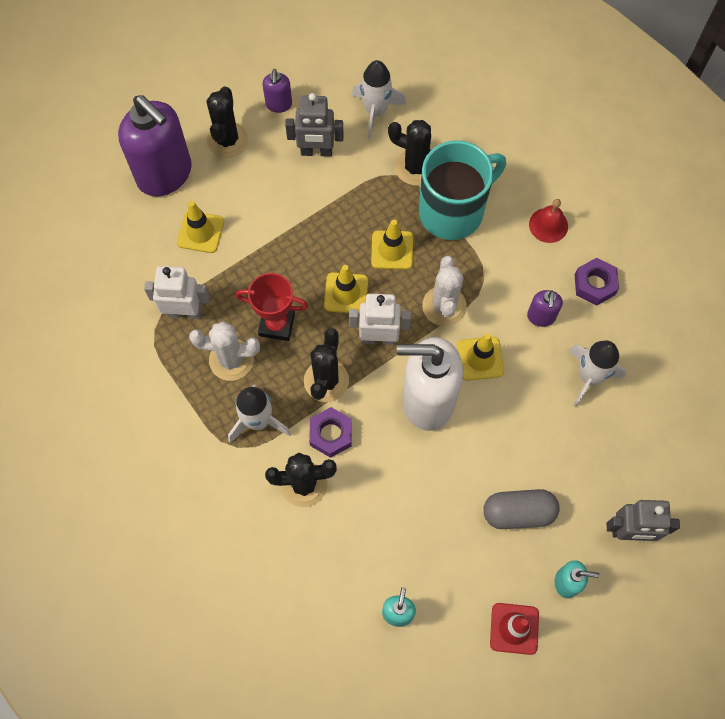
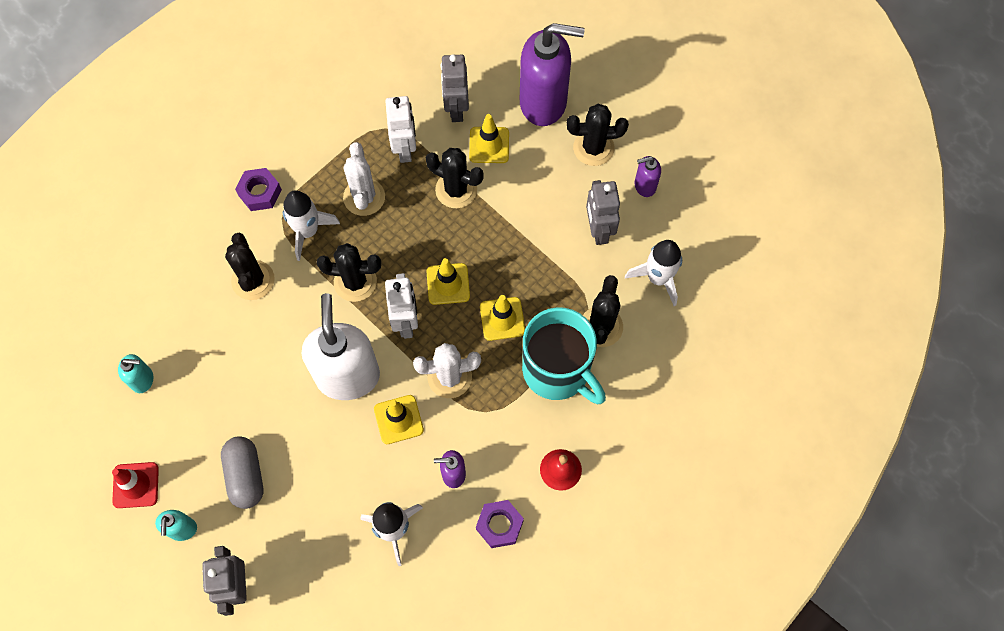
camera: 80 degrees right, 0 degrees up
(150, 256) = (456, 109): none -> grey robot
(165, 174) = (544, 102): purple soap dispenser -> purple soap dispenser turned 120 degrees counterclockwise
(244, 270) = (456, 190): none -> black cactus
(277, 324) = (405, 229): red trophy -> none
(331, 434) = (303, 295): purple nut -> purple nut (260, 192)

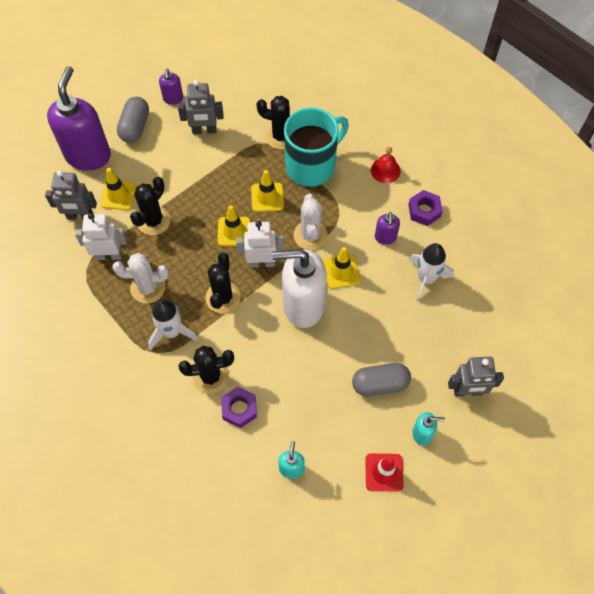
camera: 85 degrees left, 5 degrees down
(260, 192) = (128, 370): purple nut -> purple nut (239, 409)
(593, 148) = (135, 127): black cactus -> grey capsule
(657, 278) = (247, 99): white rocket -> none

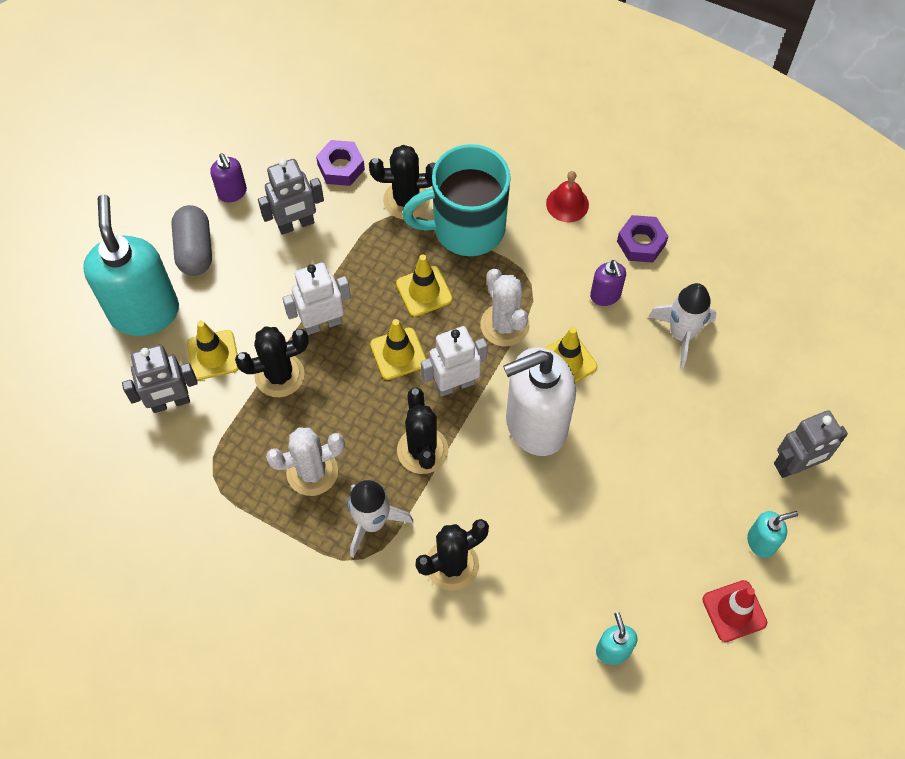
camera: 20 degrees left, 0 degrees up
(88, 155) = (144, 312): purple soap dispenser -> turquoise soap dispenser
(109, 255) = (237, 444): white robot -> white robot (322, 323)
(153, 221) = (279, 375): black cactus -> black cactus turned 60 degrees clockwise
(239, 409) = (510, 595): purple nut -> purple nut (341, 167)
(312, 166) = (466, 228): turquoise mug -> turquoise mug turned 135 degrees counterclockwise
(380, 384) = (680, 496): grey capsule -> none

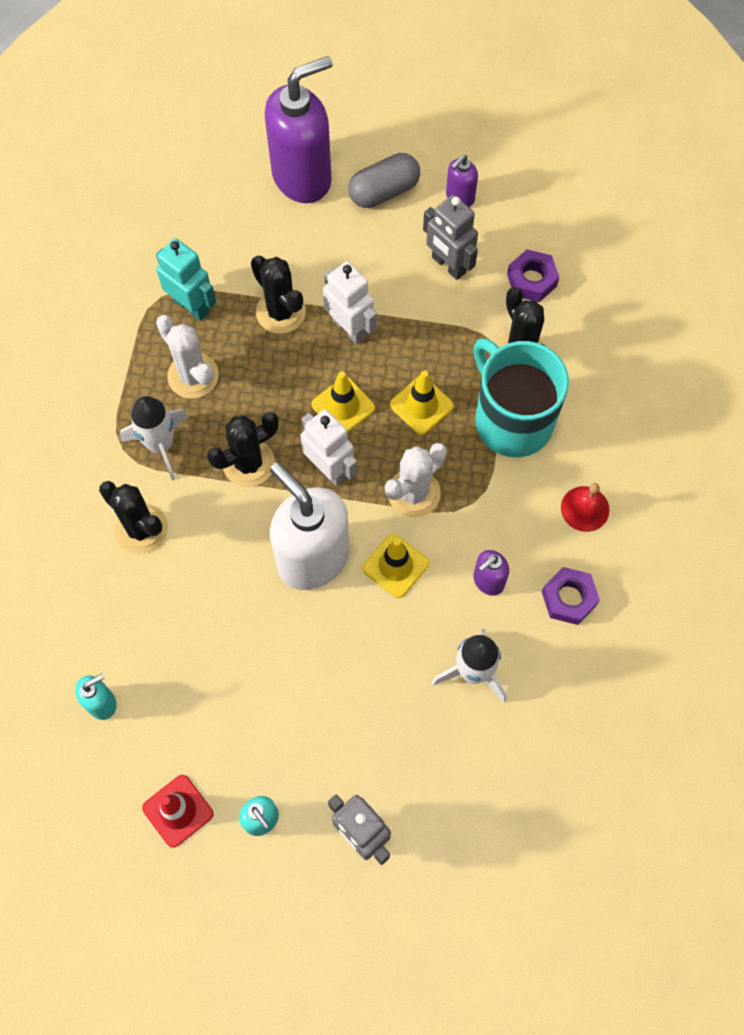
camera: 70 degrees right, 5 degrees up
(144, 312) = (302, 177): turquoise soap dispenser -> purple soap dispenser
(170, 402) = (220, 234): grey robot -> none
(213, 355) = (280, 249): yellow traffic cone -> none
(236, 451) = (191, 306): none -> turquoise robot

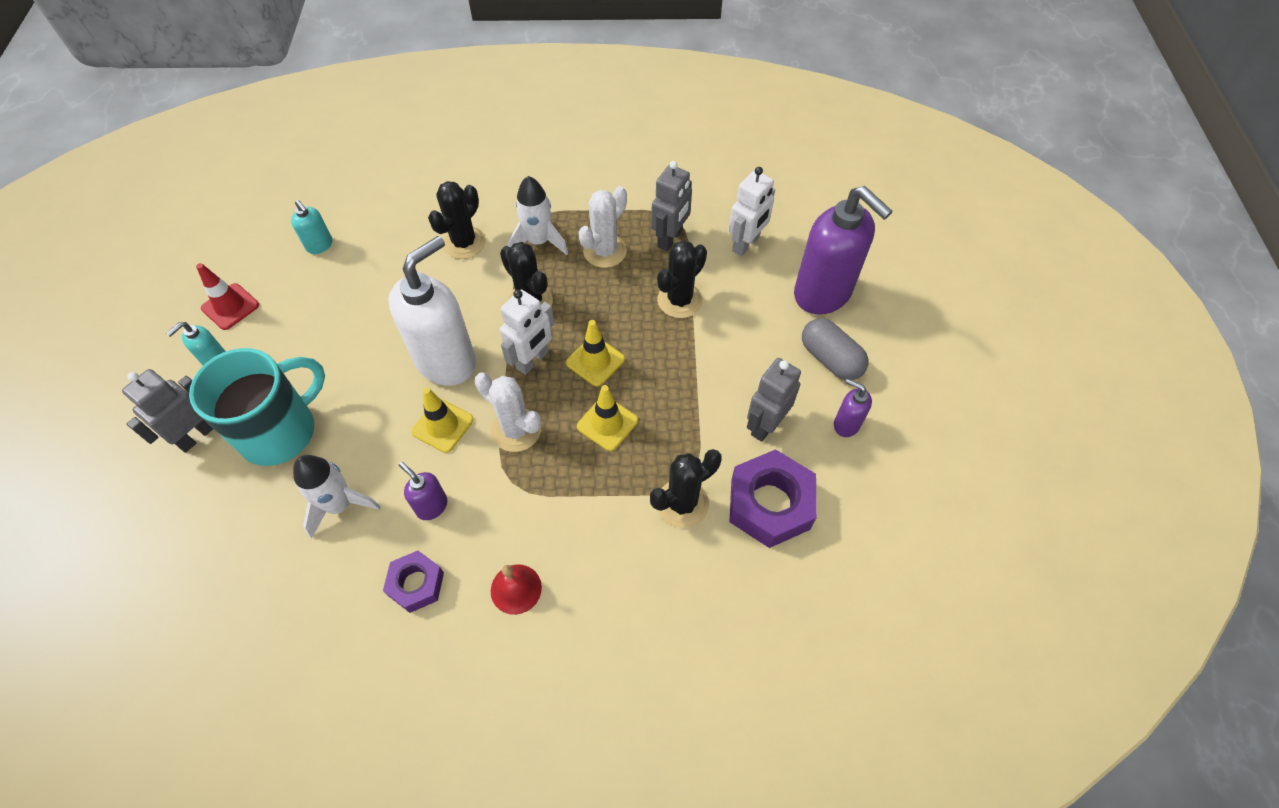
camera: 80 degrees right, 10 degrees down
(191, 306) = (670, 239): turquoise robot -> grey robot
(349, 328) = (676, 354): white robot -> white robot (746, 244)
(511, 420) = (605, 505): turquoise mug -> turquoise mug (280, 431)
(532, 280) = (770, 504): purple nut -> purple nut, size x1.69

